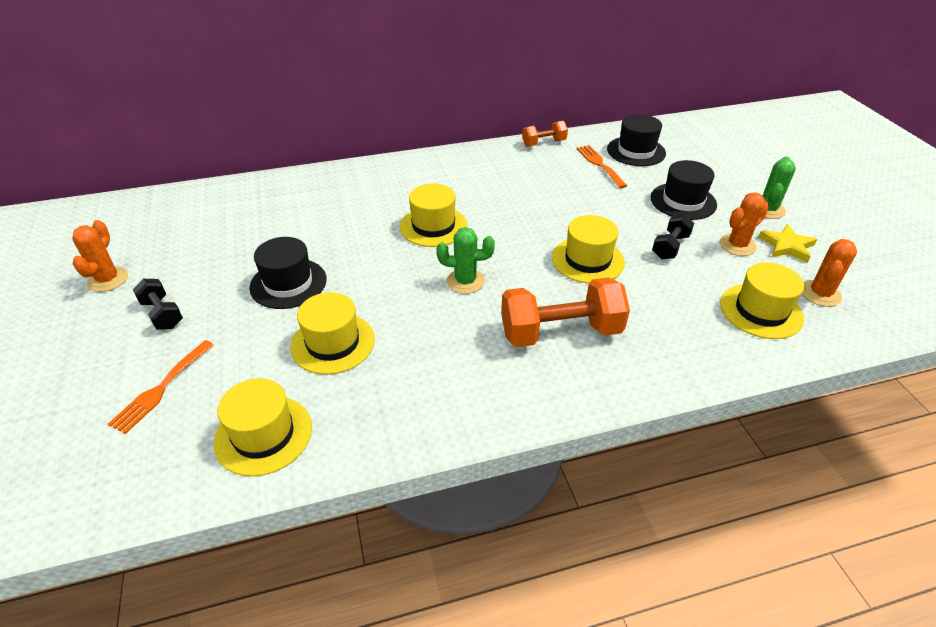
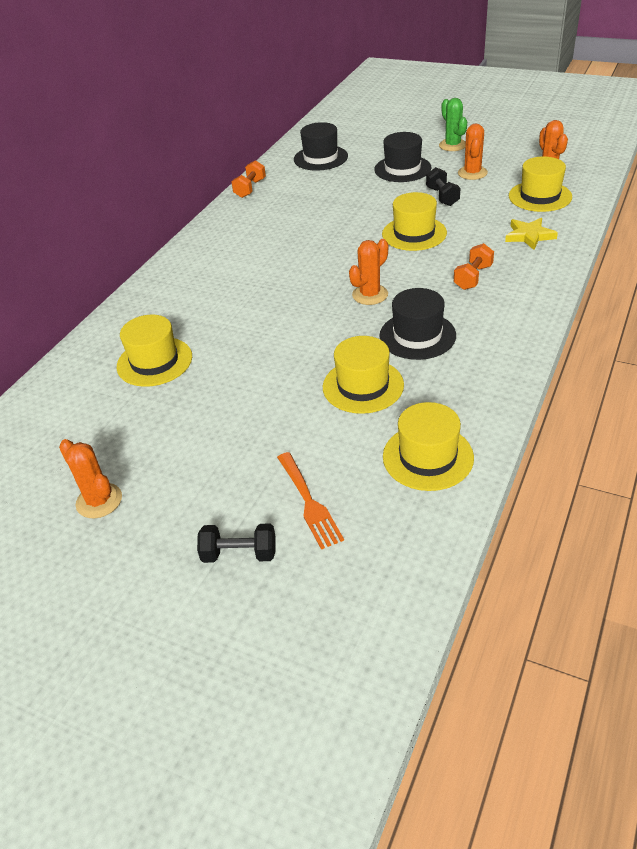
camera: 45 degrees left, 0 degrees up
(162, 314) = (204, 475): black dumbbell -> black dumbbell (239, 554)
(288, 283) = (257, 385): black hat -> black hat (417, 335)
(433, 226) = (282, 283): yellow hat -> yellow hat (154, 361)
(465, 281) = (370, 295): green cactus -> orange cactus
(560, 332) = (473, 277): orange dumbbell -> orange dumbbell, size x0.53
(599, 164) = (314, 179): orange fork -> none
(787, 246) = (495, 158): yellow star -> yellow star (529, 236)

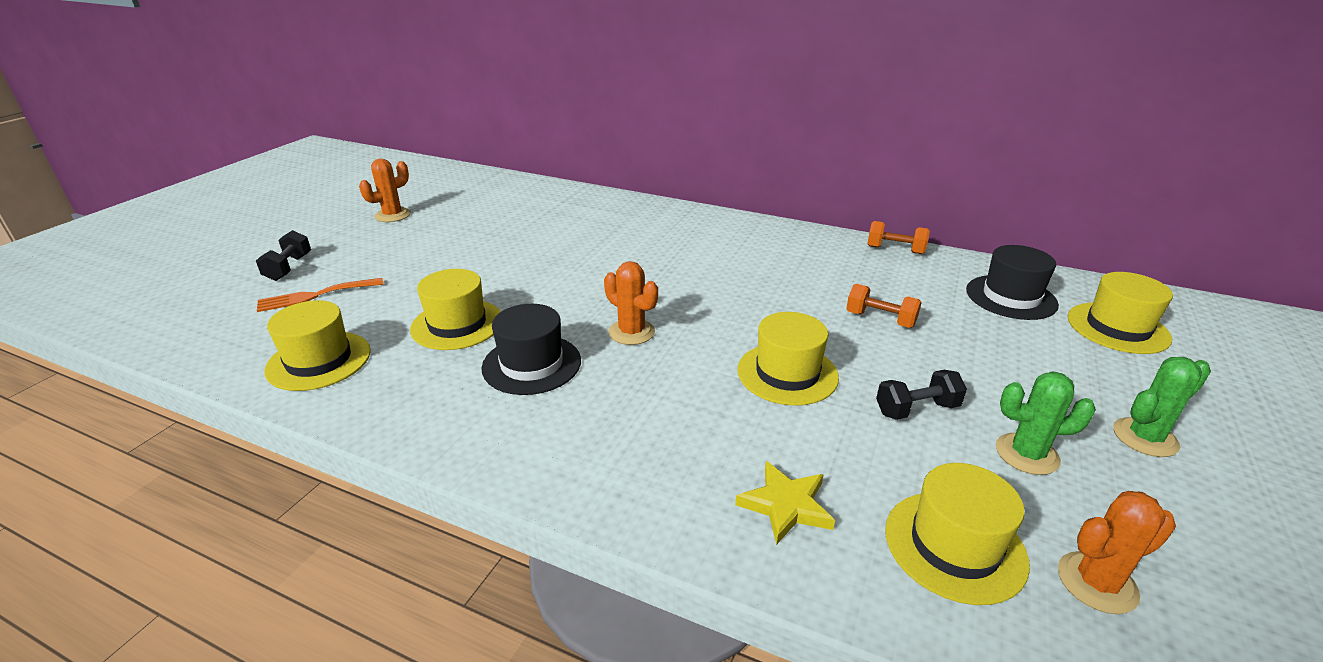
camera: 85 degrees right, 10 degrees down
(154, 361) = (552, 221): yellow hat -> yellow hat (1117, 328)
(402, 169) = (1008, 371): black hat -> none
(472, 173) = (1027, 454): orange cactus -> green cactus
(473, 277) = (656, 422): orange dumbbell -> orange dumbbell (880, 319)

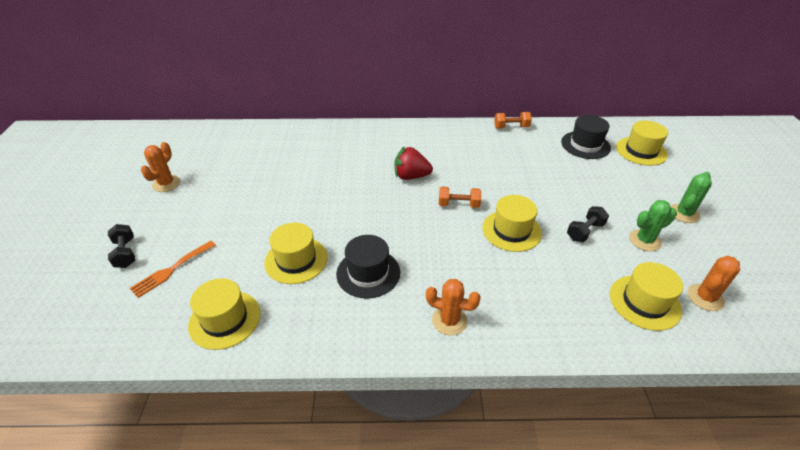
camera: 25 degrees left, 10 degrees up
(631, 332) = (409, 230): orange cactus -> orange cactus (449, 320)
(689, 273) = (411, 176): none -> red strawberry
(786, 505) = (563, 311): yellow star -> none
(880, 319) = (533, 179): orange dumbbell -> orange dumbbell (458, 205)

